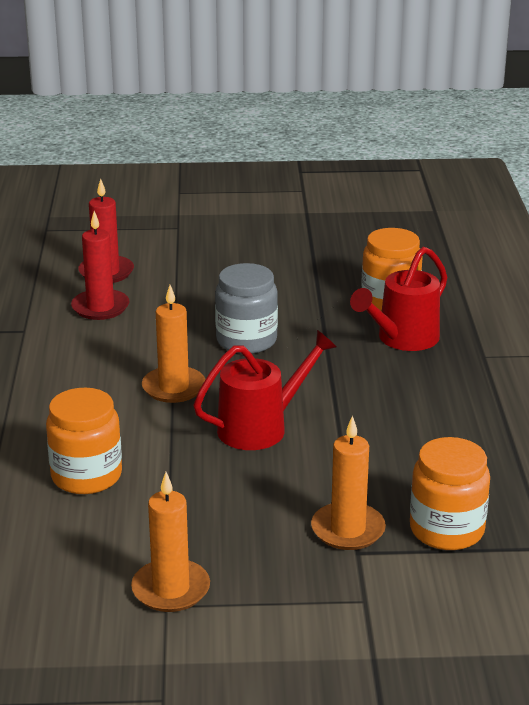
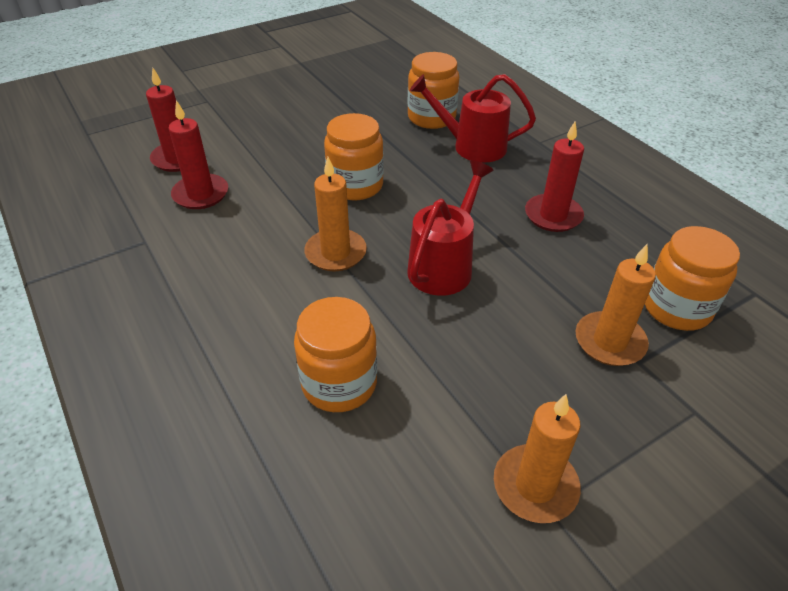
camera: 30 degrees left, 15 degrees up
(246, 340) = (355, 185): grey jar -> orange jar
(402, 339) = (471, 146): red watering can -> red watering can turned 90 degrees clockwise
(415, 422) = (553, 215): none -> red candle

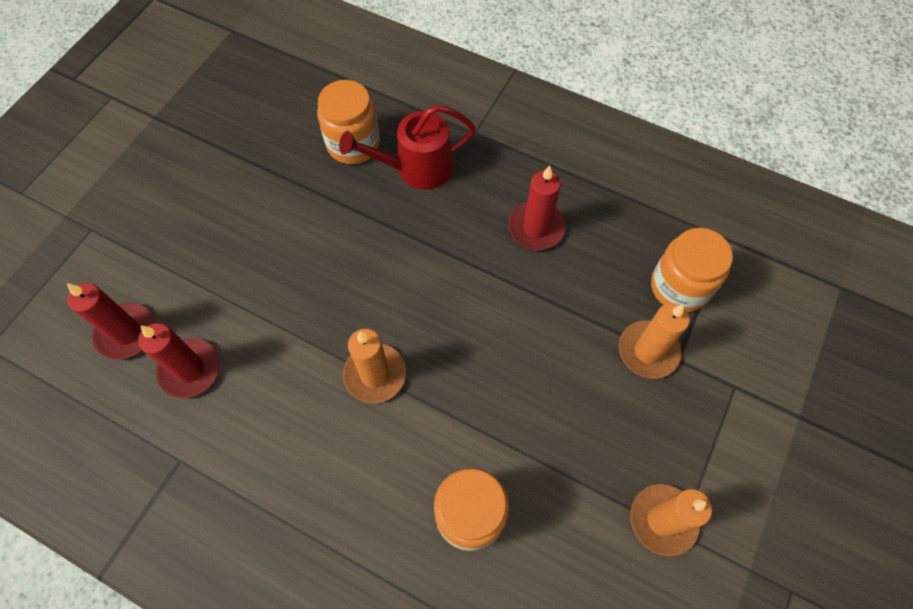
camera: 30 degrees left, 20 degrees up
(355, 185) = (338, 278): orange jar -> none
(444, 265) = (478, 337): red watering can -> none

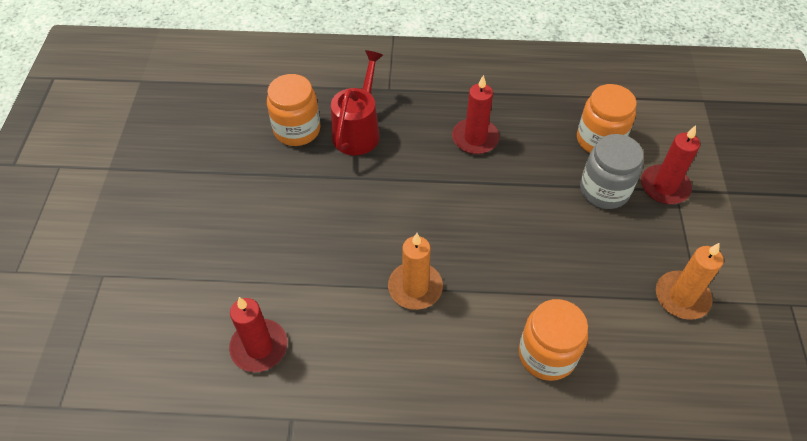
camera: 25 degrees left, 10 degrees down
(126, 332) = (184, 342): red candle -> red candle (664, 186)
(416, 169) = (358, 130): red watering can -> red watering can turned 150 degrees clockwise
(648, 351) = (604, 190): orange candle -> grey jar

